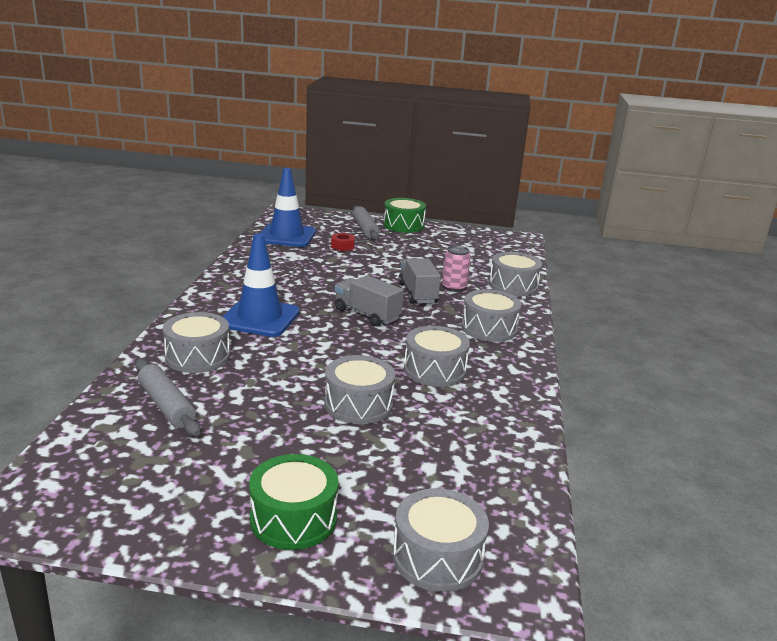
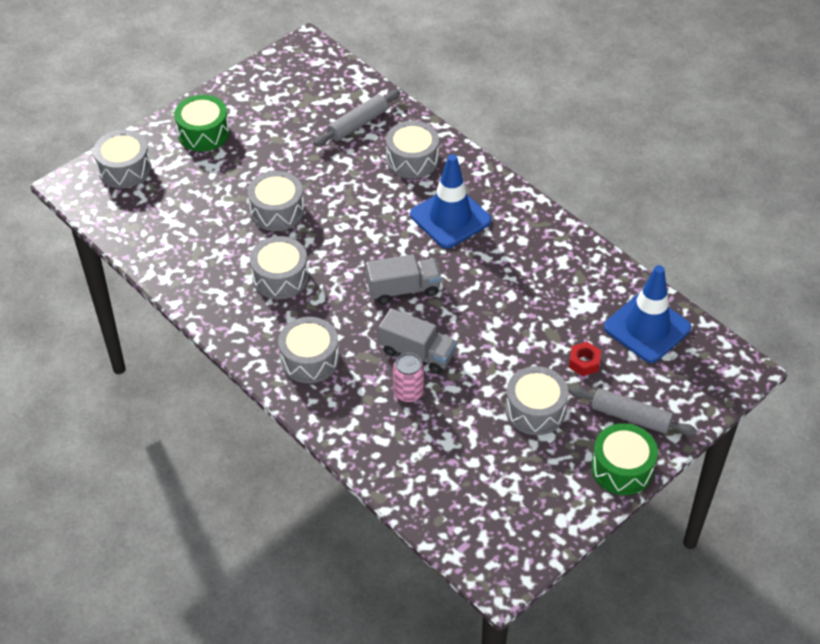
camera: 130 degrees right, 25 degrees up
(166, 406) = (358, 124): grey rolling pin -> grey rolling pin turned 45 degrees counterclockwise
(513, 286) = (374, 449): grey drum -> grey drum (535, 410)

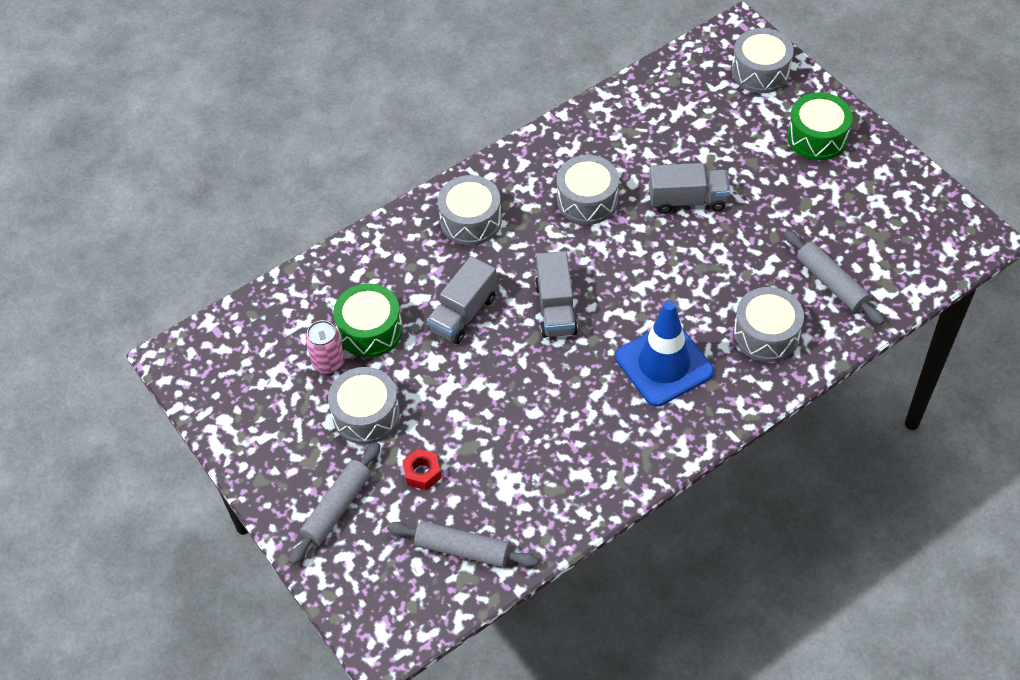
camera: 100 degrees right, 5 degrees up
(277, 211) = (687, 200): grey drum -> grey truck
(408, 392) = (412, 301): pink can -> pink can (328, 362)
(622, 468) = (272, 486): green drum -> green drum (370, 330)
(647, 328) = (463, 549): blue traffic cone -> grey rolling pin

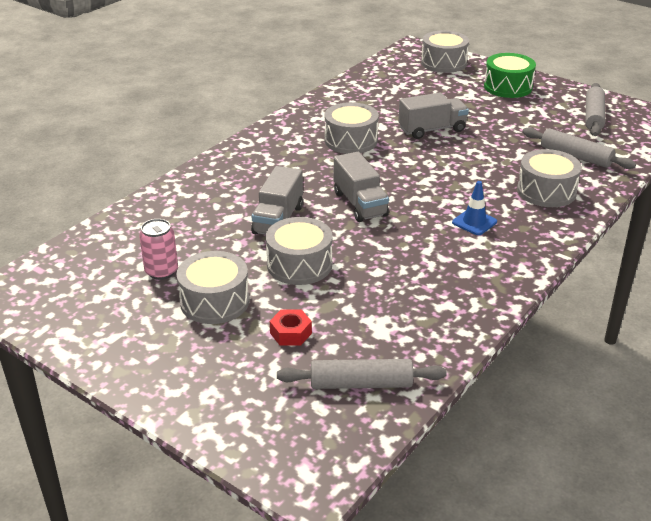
camera: 20 degrees left, 20 degrees down
(337, 508) = (213, 377): grey rolling pin -> grey rolling pin (593, 116)
(370, 330) = (194, 244): green drum -> none
(470, 220) = (257, 165): grey drum -> grey drum (299, 264)
(664, 364) = (474, 222): blue traffic cone -> blue traffic cone, size x0.49

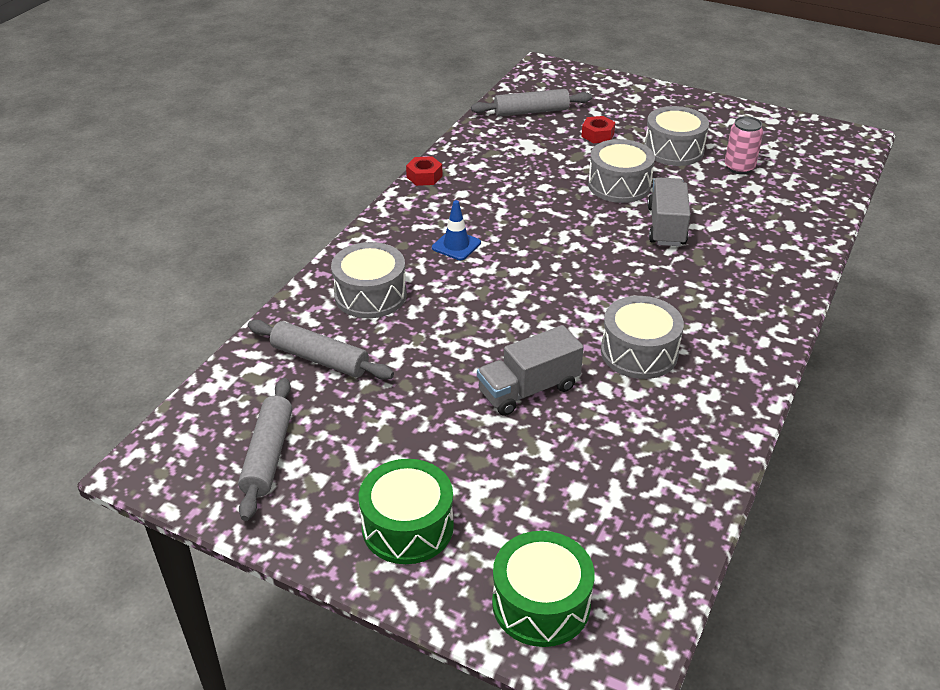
camera: 170 degrees right, 5 degrees up
(360, 204) = (587, 254): grey truck -> none
(443, 63) = (541, 603): grey drum -> green drum
(506, 297) = (424, 176): none -> red nut

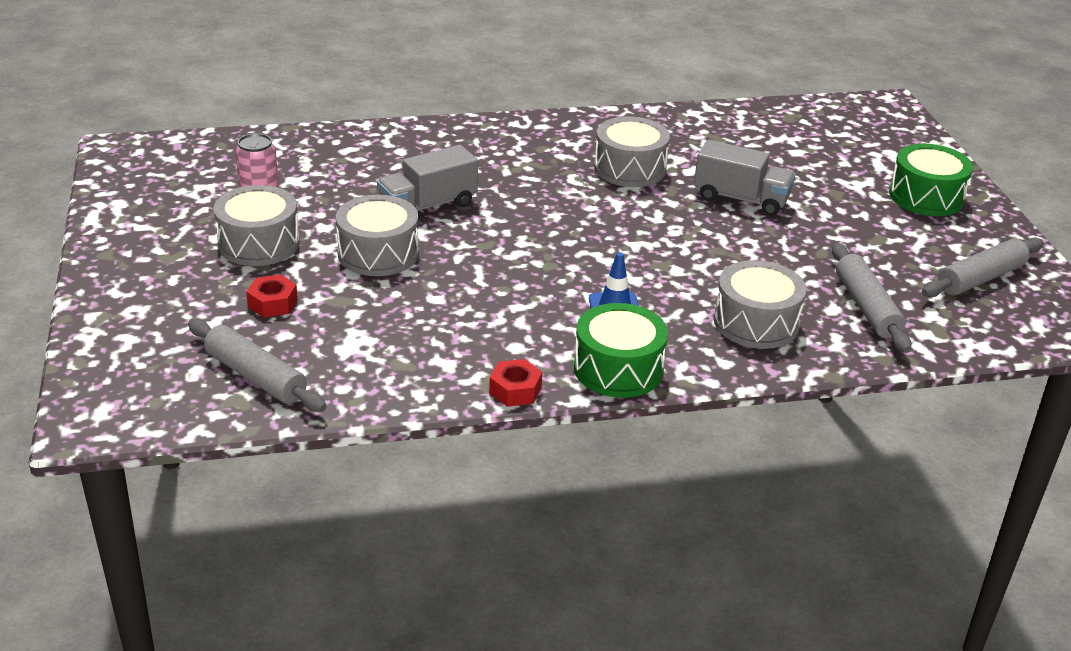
camera: 130 degrees left, 5 degrees down
(541, 603) = (892, 136): green drum -> green drum (618, 369)

